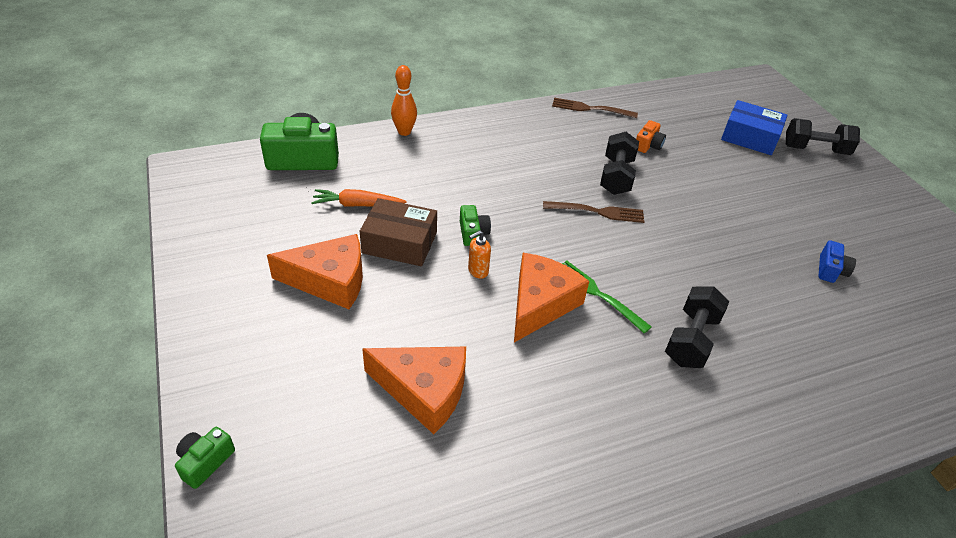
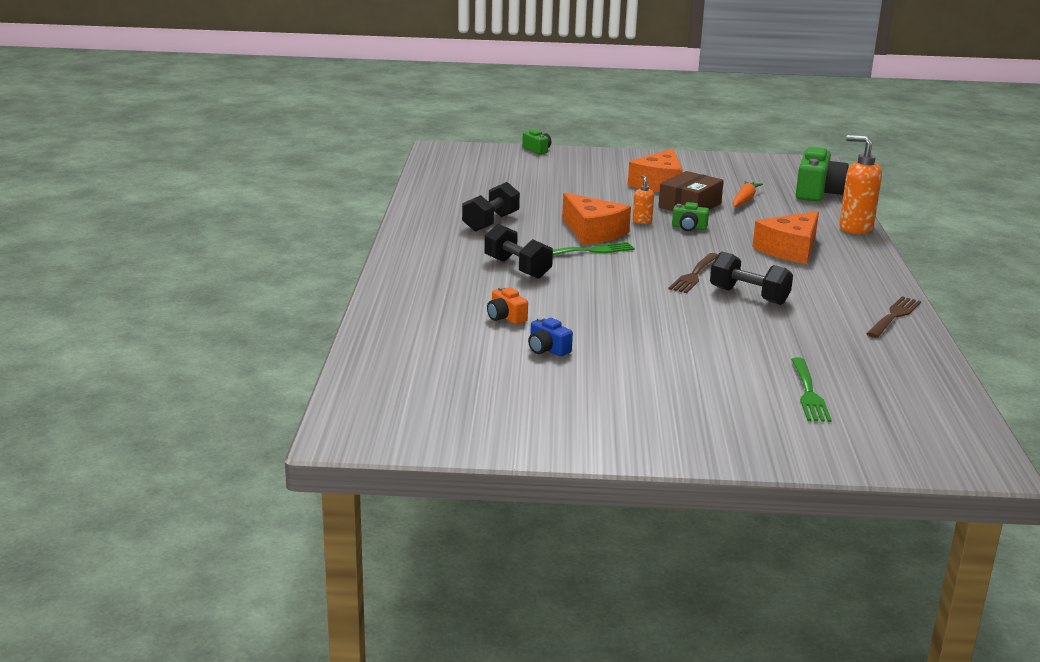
camera: 115 degrees right, 20 degrees down
(404, 132) = (855, 228): orange bowling pin -> orange soap dispenser
(424, 391) = (542, 192): orange cheese -> orange cheese (790, 250)
(648, 145) = (805, 326): orange camera -> orange camera (506, 317)
(749, 137) = (808, 393): blue box -> green fork
(815, 150) = (766, 428): black dumbbell -> black dumbbell (490, 222)

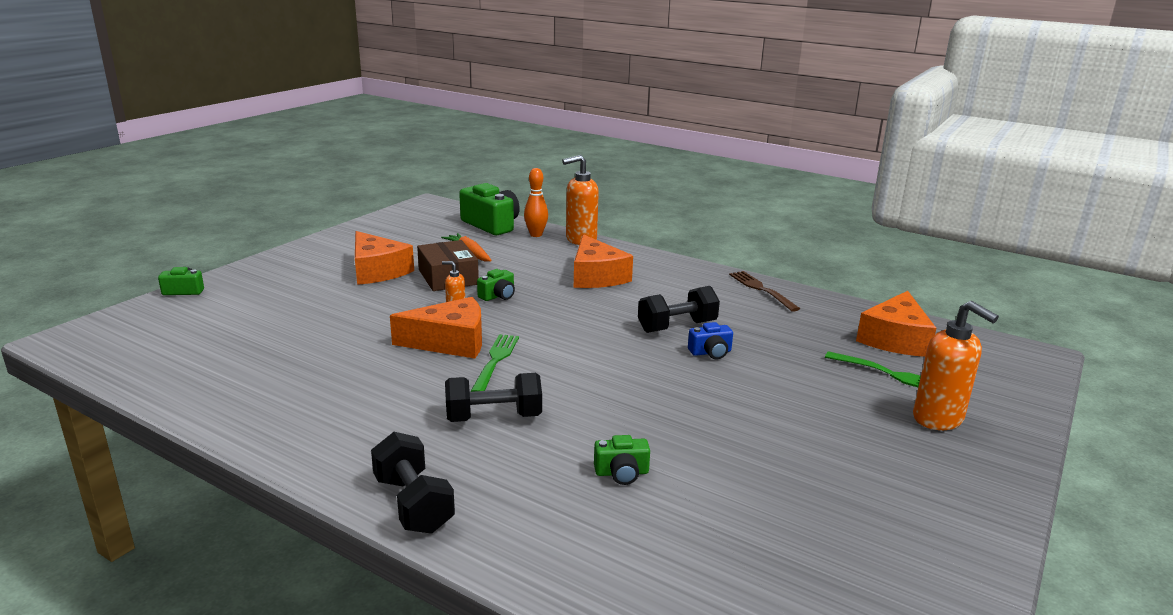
camera: 60 degrees left, 0 degrees up
(490, 222) = (344, 388): black dumbbell -> black dumbbell (413, 504)
(506, 317) = (621, 473): orange camera -> green camera
(547, 349) = (726, 475): blue camera -> blue camera (710, 352)
(694, 275) = (608, 332): brown fork -> none
(753, 420) = (938, 419): none -> orange soap dispenser
(831, 211) = (536, 235): none -> orange bowling pin
(893, 389) = (895, 339): none -> orange cheese

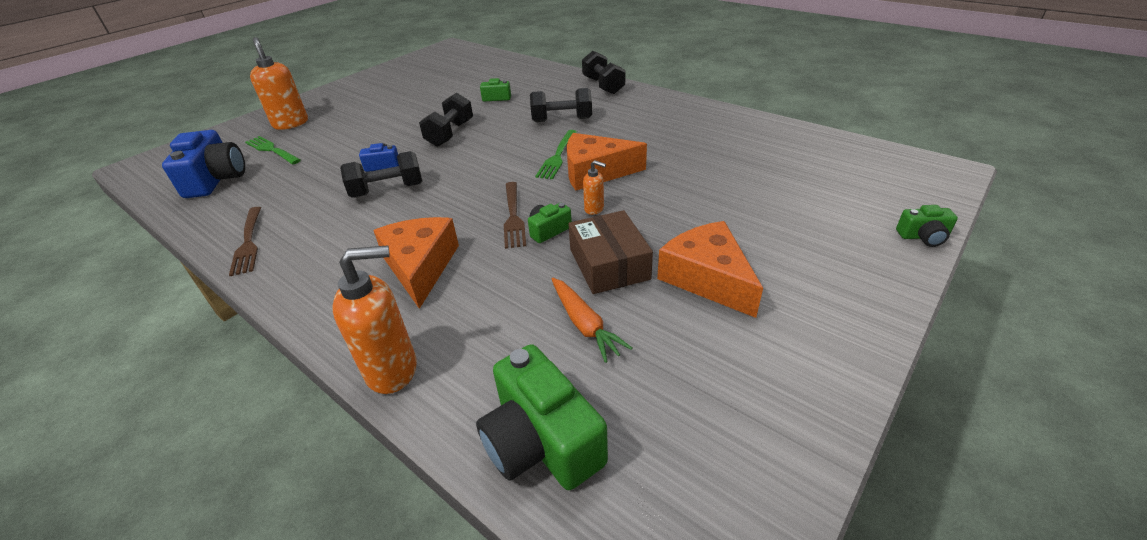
camera: 170 degrees left, 15 degrees up
(532, 305) = (513, 216): none -> brown fork
(536, 235) = (463, 392): orange bowling pin -> none
(657, 395) = (450, 134): none -> black dumbbell
(895, 339) = (216, 179): orange cheese -> blue camera

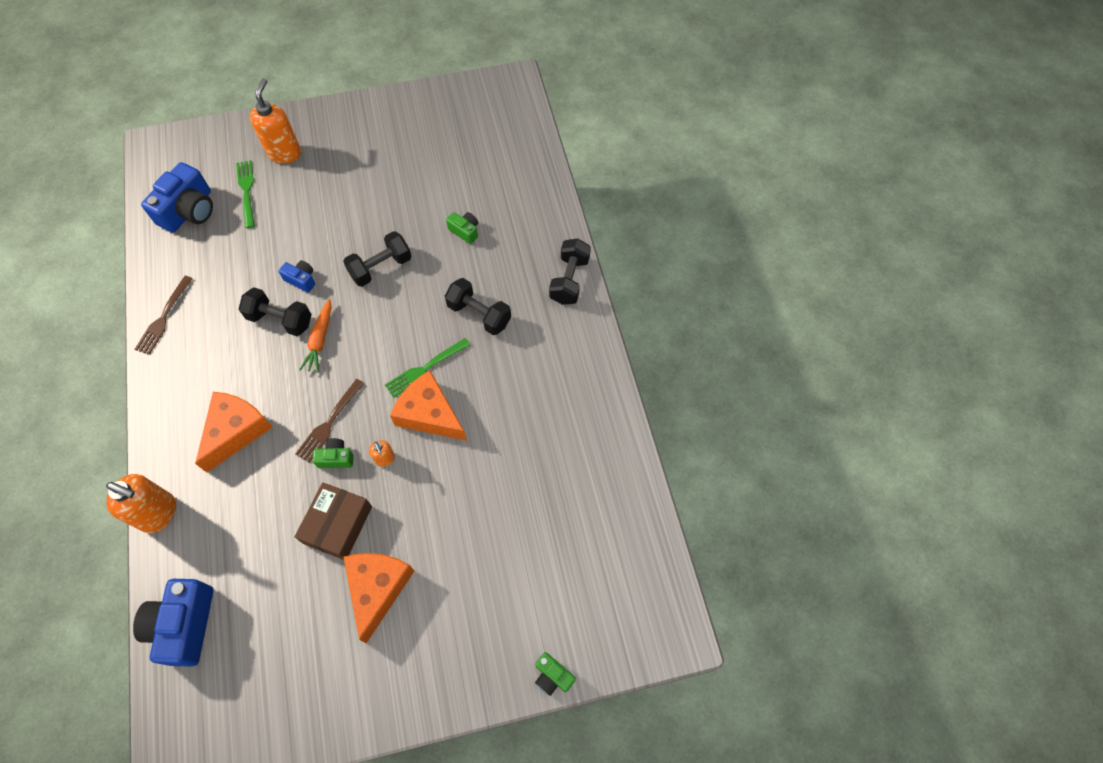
camera: 35 degrees right, 25 degrees up
(541, 441) = (184, 625): green camera -> blue camera
(585, 324) = (275, 564): orange carrot -> orange carrot (320, 340)

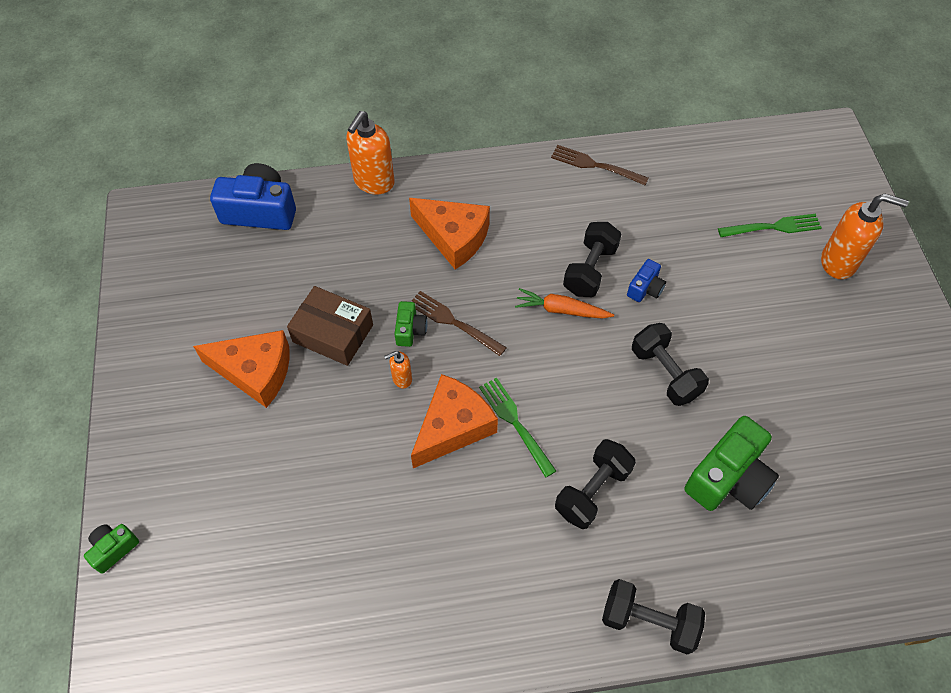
camera: 95 degrees right, 5 degrees down
(189, 210) = (739, 175): blue camera -> none
(465, 231) = (728, 478): green camera -> green camera, size x1.98

